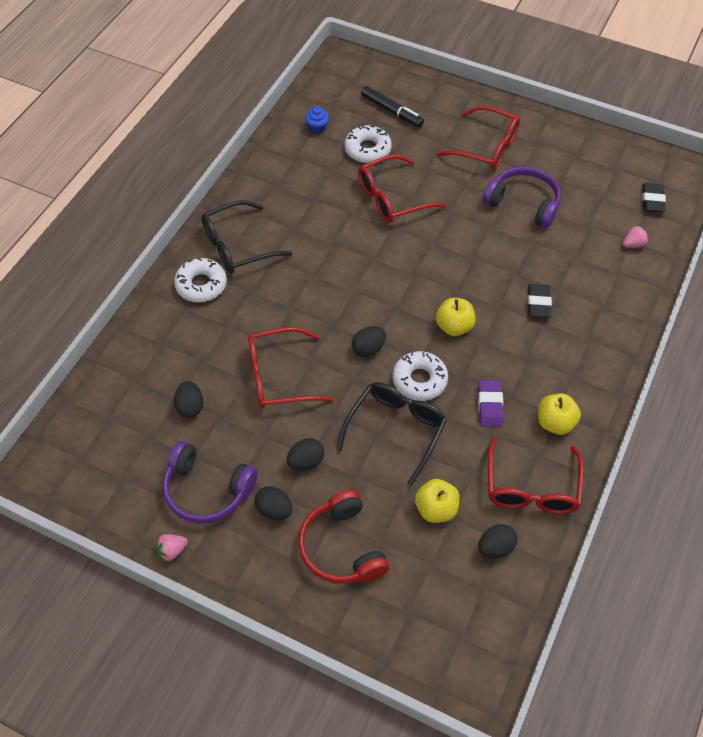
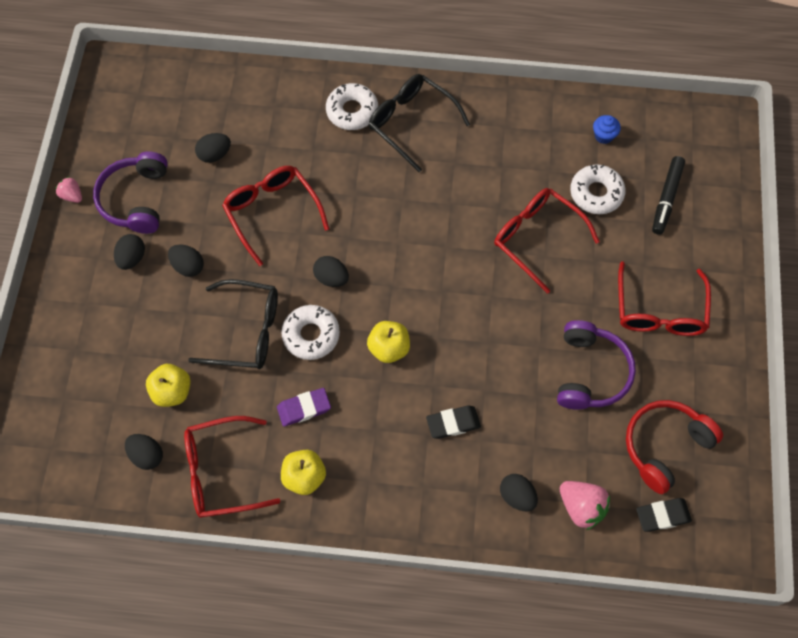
camera: 70 degrees right, 10 degrees up
(342, 547) = (111, 325): red headphones -> red headphones (665, 446)
(614, 281) = (517, 496): none -> black egg
(633, 244) = (581, 507): pink strawberry -> pink strawberry, size x1.69

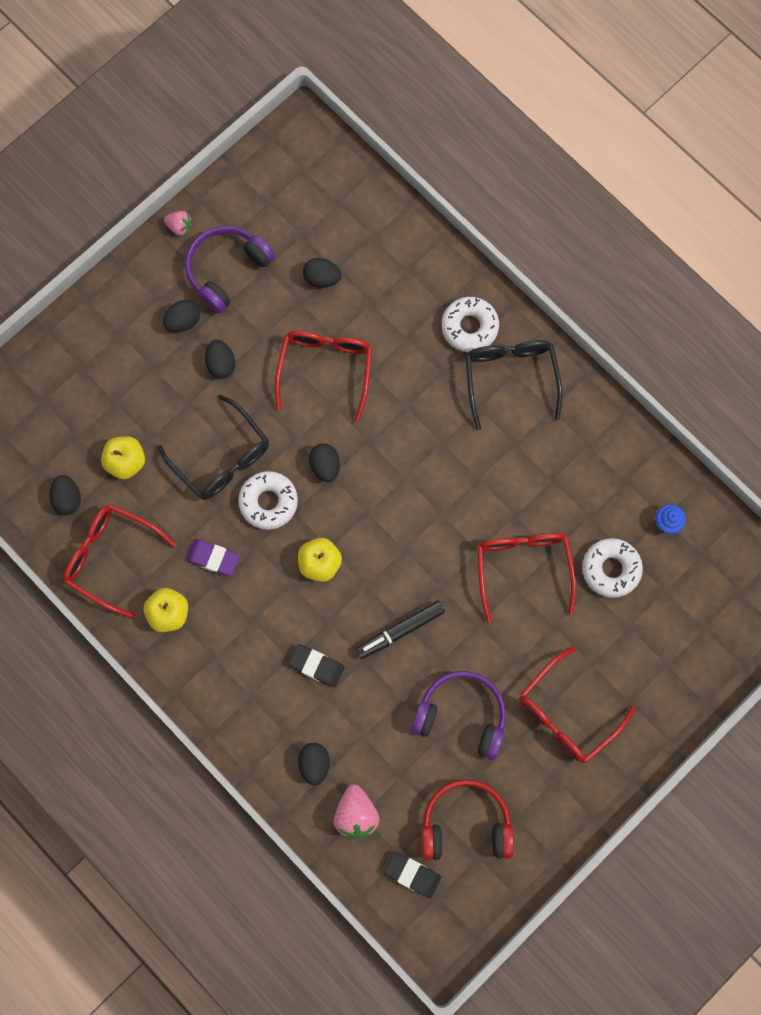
camera: 40 degrees right, 10 degrees up
(72, 196) = (179, 227): pink strawberry -> pink strawberry turned 120 degrees clockwise
(590, 372) = (461, 716): purple headphones -> purple headphones turned 120 degrees counterclockwise
(666, 198) = (668, 623): black marker -> black marker (400, 631)

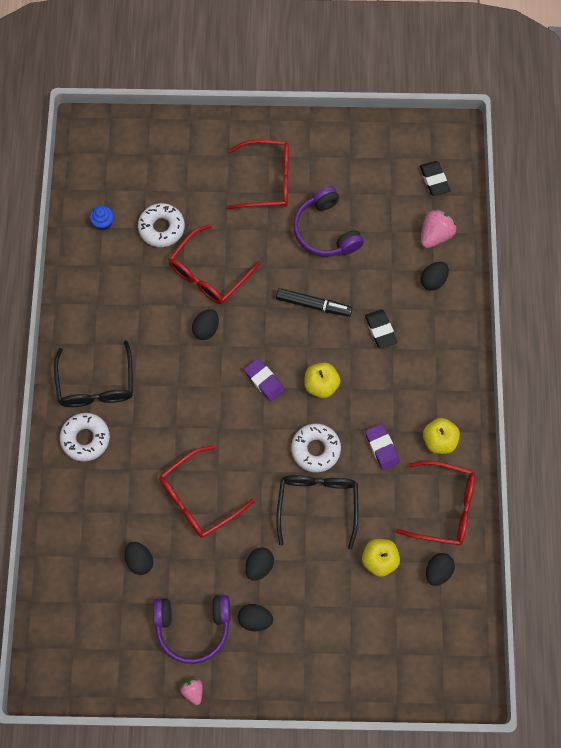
camera: 135 degrees left, 5 degrees down
(111, 558) = (444, 507): red glasses -> red glasses turned 60 degrees counterclockwise
(325, 466) = (260, 438): black egg -> black egg (206, 329)
(373, 518) = (264, 381): none -> purple eraser
(465, 824) = (380, 177): red headphones -> none
(510, 378) = (96, 384): black glasses -> black glasses turned 45 degrees counterclockwise

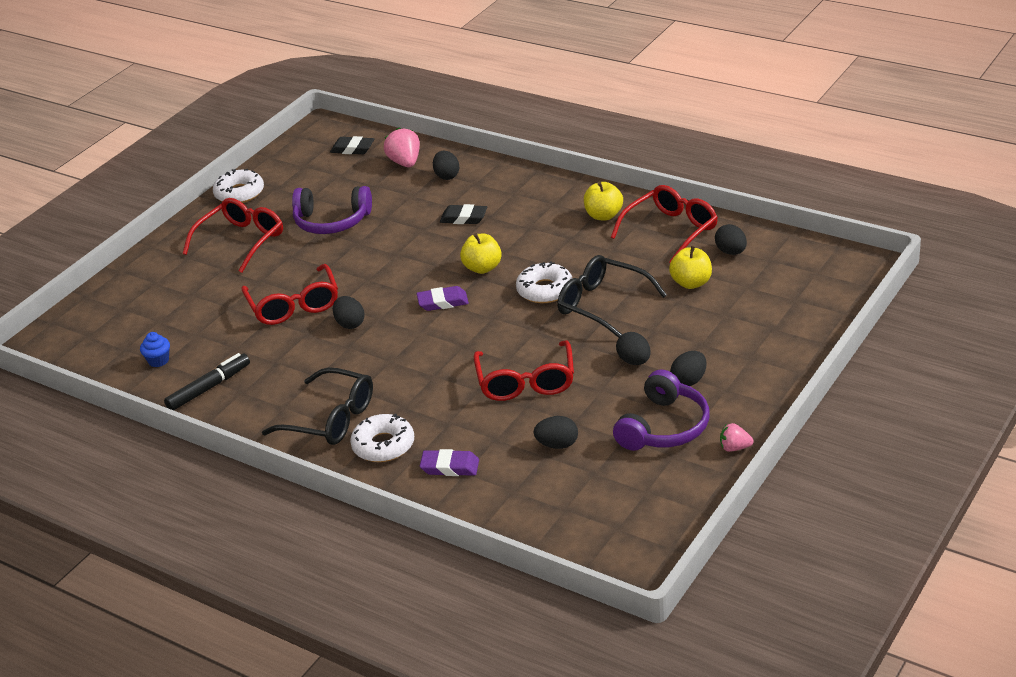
camera: 55 degrees left, 35 degrees down
(161, 228) = (211, 322): white donut -> white donut (239, 193)
(313, 305) = (397, 249): black marker -> black marker (209, 388)
(381, 447) = (580, 250): purple eraser -> purple eraser (450, 467)

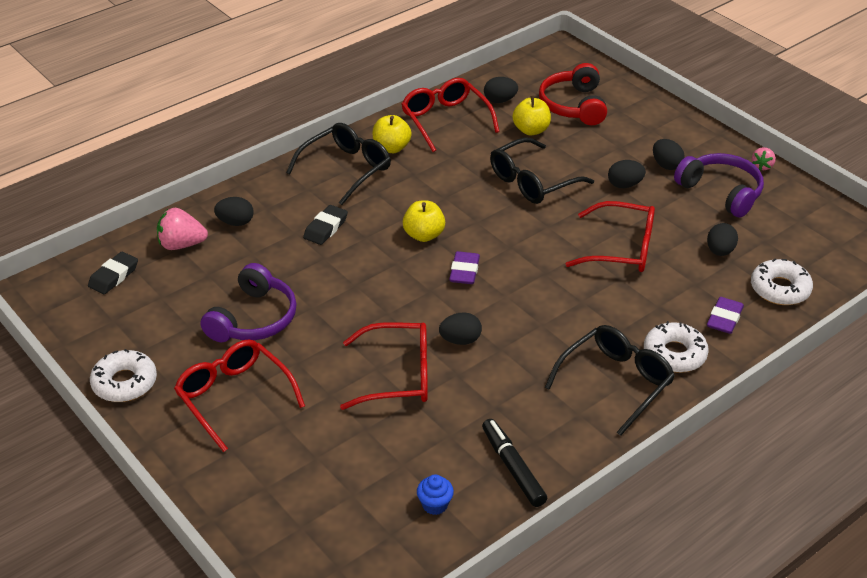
camera: 75 degrees left, 5 degrees up
(545, 290) = (487, 207): white donut -> white donut (780, 289)
(555, 203) = (346, 169): none -> black glasses
(758, 298) = (574, 105): none -> red headphones

